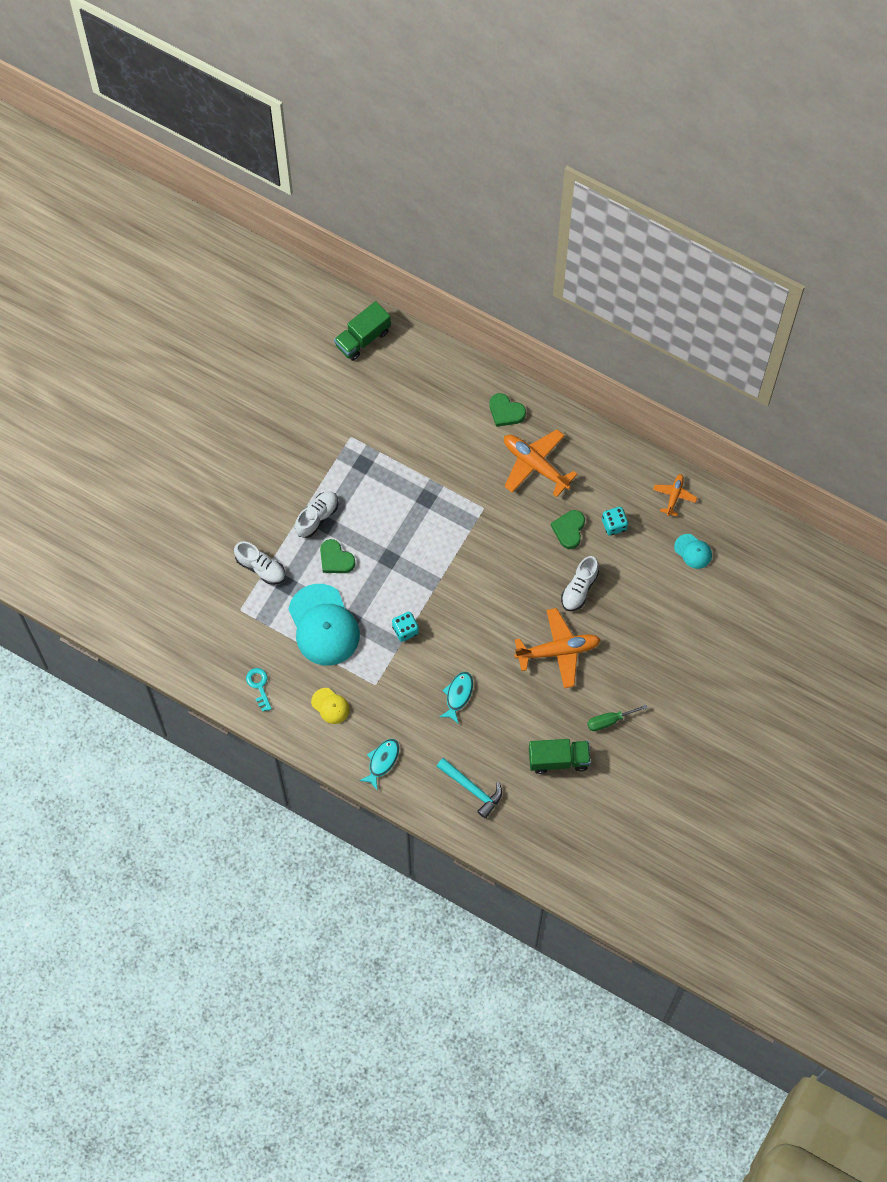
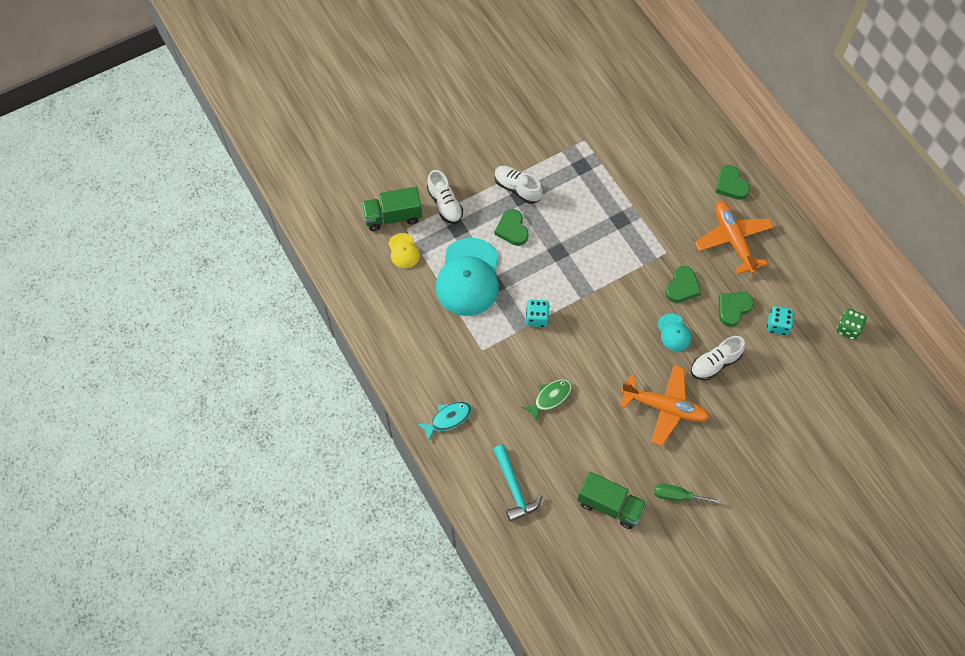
camera: 30 degrees right, 5 degrees down
(259, 686) = (382, 298): turquoise key -> none
(317, 517) = (517, 188): white shoe -> white shoe turned 120 degrees counterclockwise
(330, 706) = (432, 347): yellow cap -> yellow cap (403, 251)
(362, 338) = (640, 71): green truck -> green truck (393, 216)
(458, 695) = (550, 398): turquoise fish -> green fish
(514, 533) = (682, 287): none -> green heart
(674, 496) = (848, 329): orange plane -> green dice
(693, 551) = (840, 385): turquoise cap -> turquoise cap (674, 332)

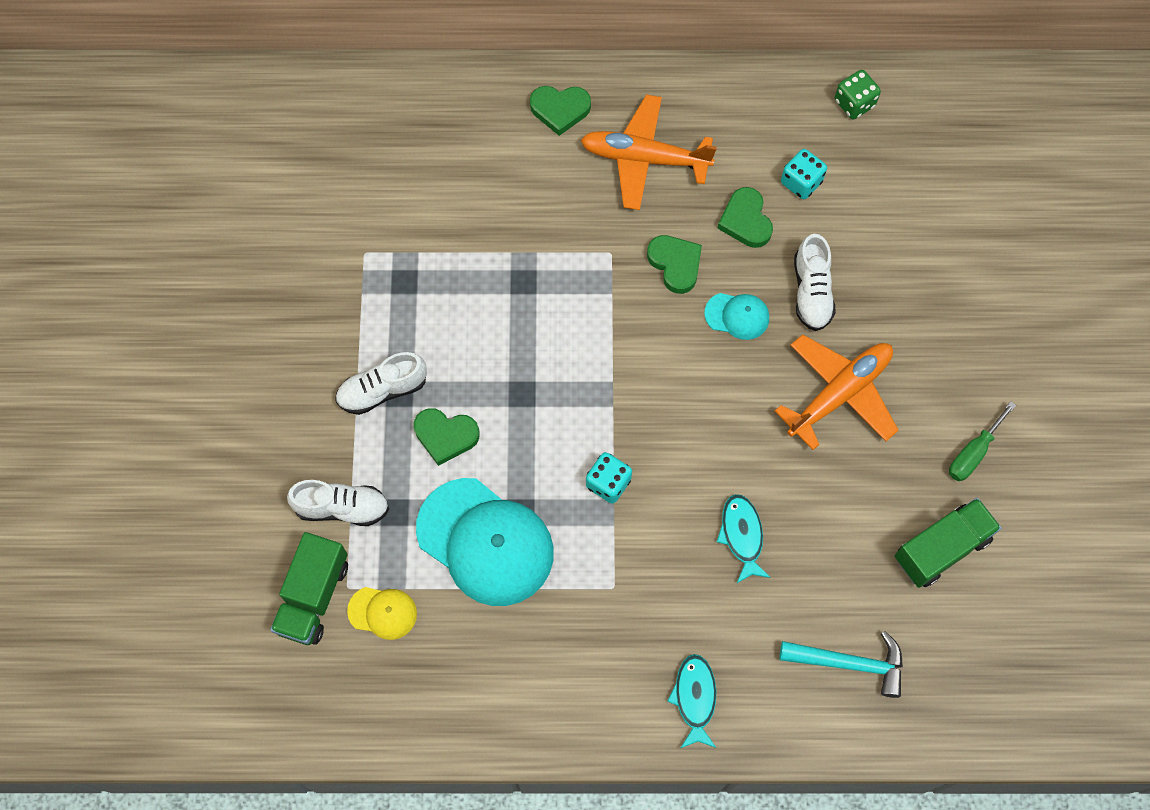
camera: 60 degrees left, 5 degrees up
(550, 398) = (742, 535): green fish -> turquoise fish

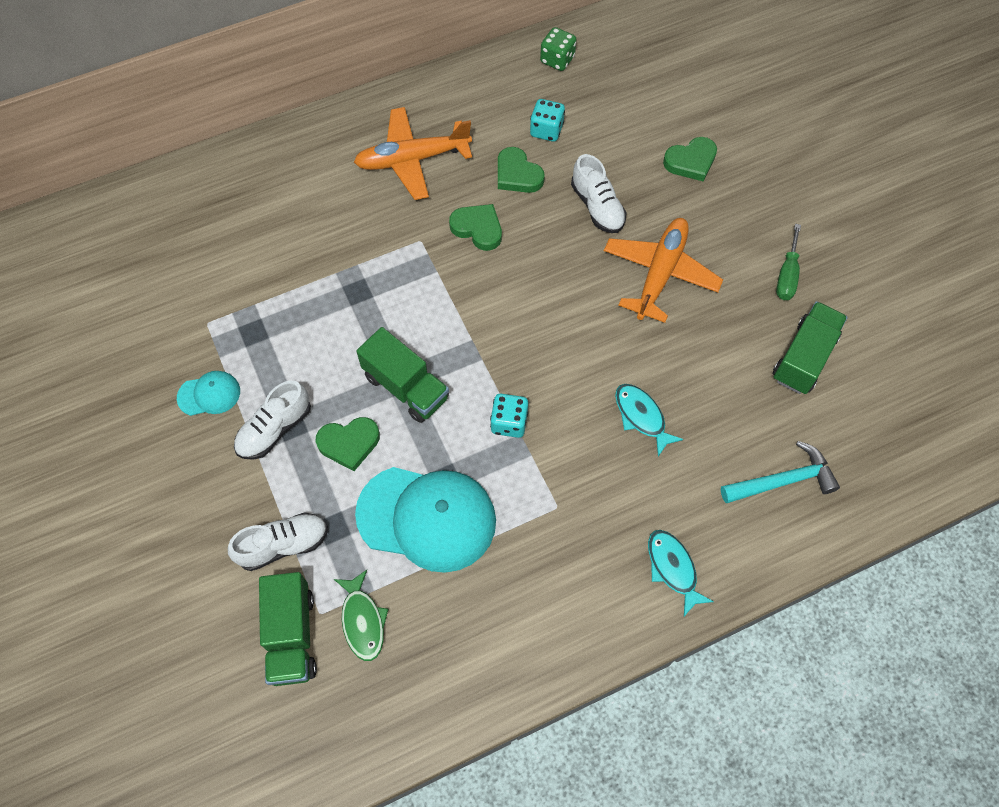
camera: 25 degrees left, 5 degrees down
(382, 612) = (363, 621): yellow cap -> green fish
(525, 402) = (406, 387): none -> green truck
(560, 110) = (324, 149): green heart -> green heart (691, 161)
(737, 316) = (548, 248): turquoise cap -> turquoise cap (209, 394)

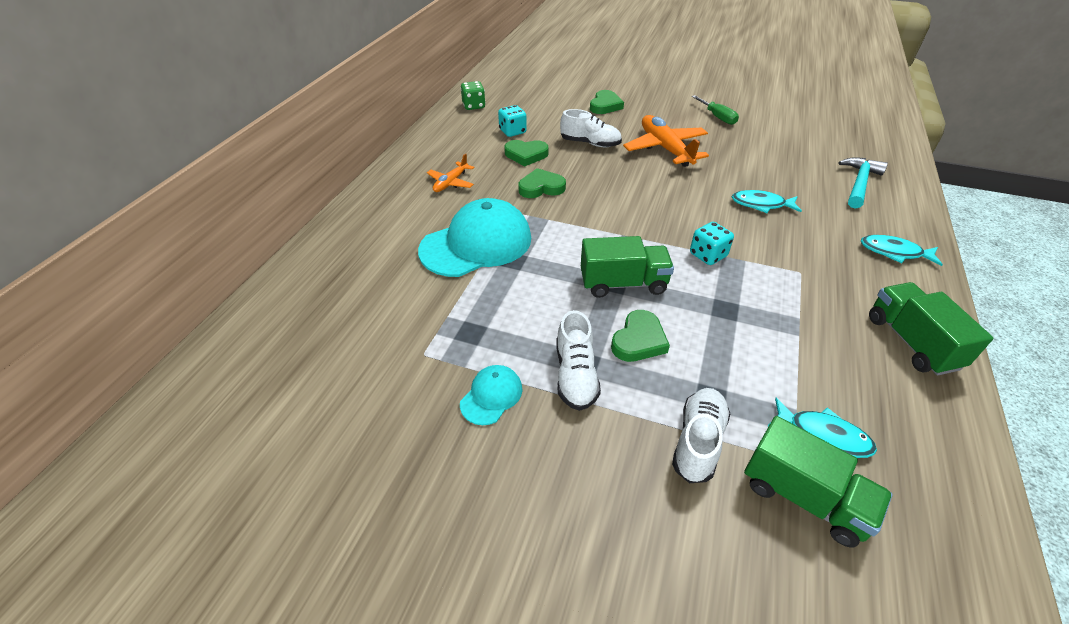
camera: 45 degrees left, 20 degrees down
(363, 621) = (823, 435): green fish -> turquoise fish
(412, 159) = (451, 183): orange plane -> orange plane, size x0.55
(427, 518) = (751, 338): turquoise cap -> turquoise cap (476, 244)
(804, 358) = (778, 138): green truck -> green truck (911, 342)

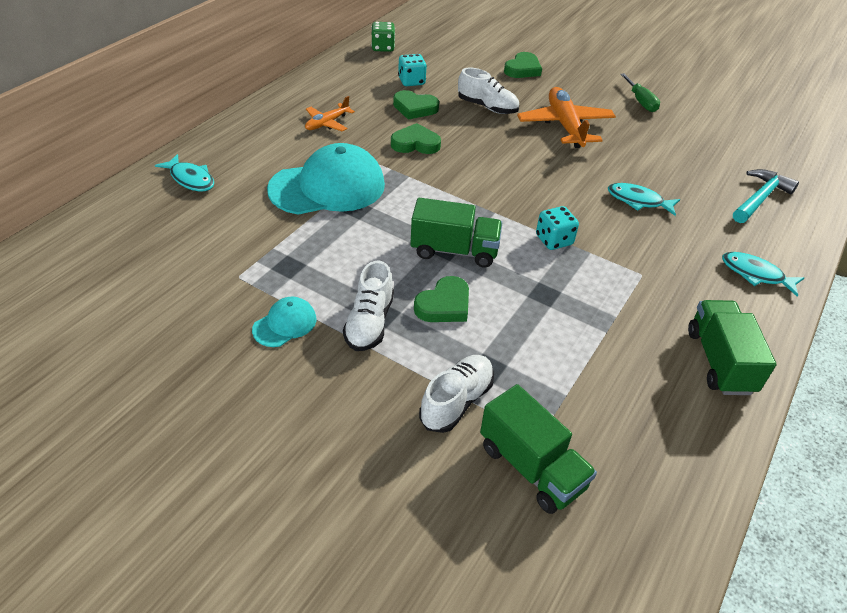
camera: 10 degrees right, 0 degrees up
(823, 435) = (580, 422): turquoise fish -> turquoise fish (191, 179)

